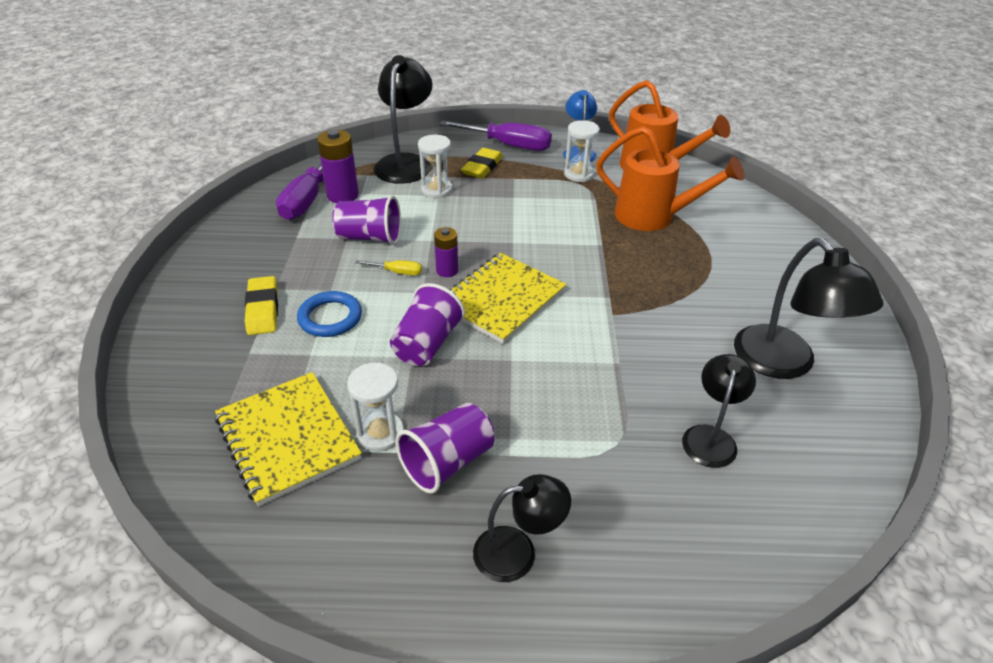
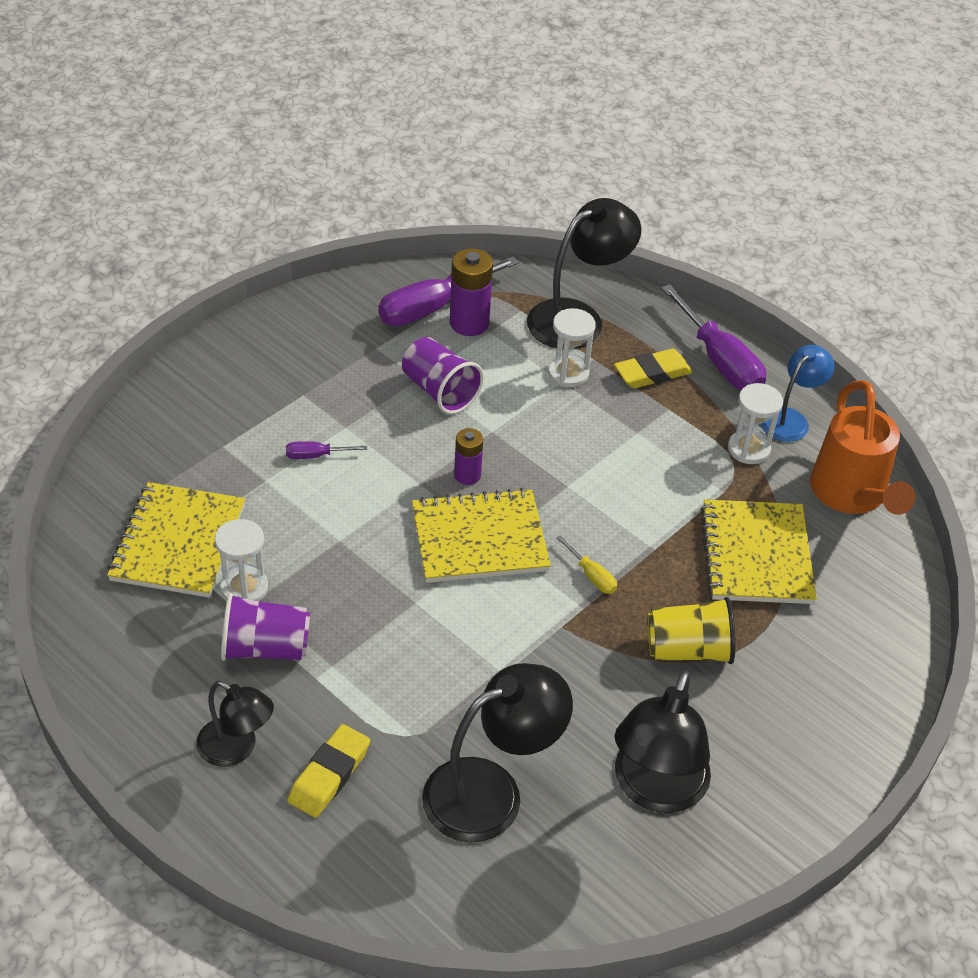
camera: 40 degrees right, 5 degrees up
(263, 309) = (273, 410): yellow eraser -> yellow eraser (329, 774)
(330, 317) = (316, 455): blue ring -> purple screwdriver
(397, 272) = (421, 447): yellow screwdriver -> yellow screwdriver (591, 575)
(427, 344) = (364, 537): purple cup -> none
(653, 217) = (756, 555): orange watering can -> yellow notebook
(690, 281) = (688, 650): none -> yellow cup
(710, 437) = (491, 791): black lamp -> black lamp, size x1.64

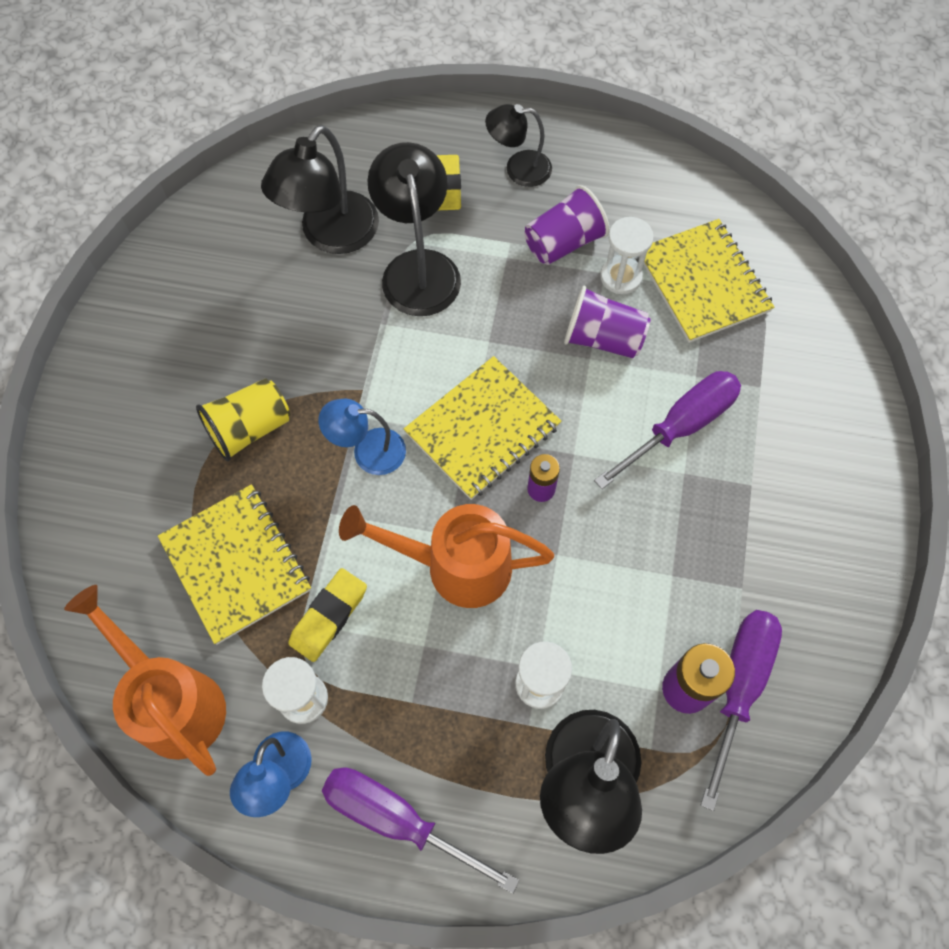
camera: 150 degrees right, 20 degrees up
(316, 455) = (680, 427): purple screwdriver -> purple screwdriver, size x2.18
(439, 391) = (640, 572): purple cup -> purple cup (603, 338)
(576, 464) = (456, 566): none -> orange watering can
(591, 575) = (368, 451): yellow screwdriver -> blue lamp
(652, 373) = (456, 745): yellow eraser -> yellow eraser (328, 616)
(655, 790) = (216, 300): black lamp -> black lamp (418, 268)

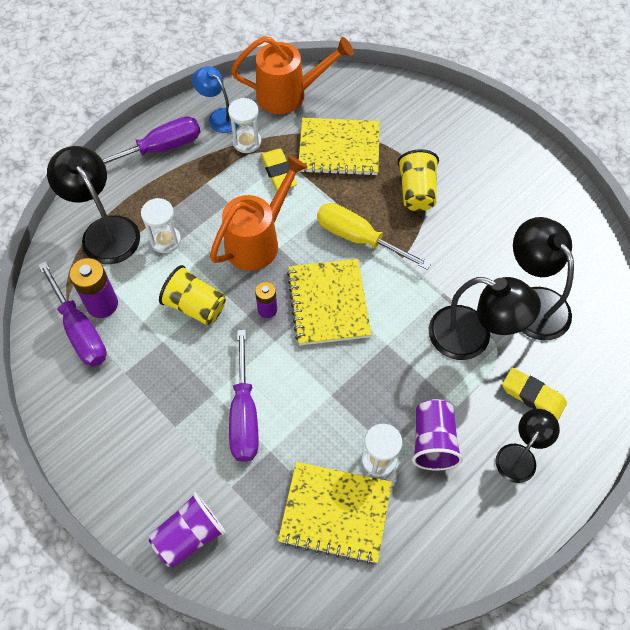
camera: 125 degrees right, 5 degrees down
(368, 451) = (359, 238): blue lamp -> yellow screwdriver
(599, 573) = (195, 306): none -> yellow cup
(603, 338) = (340, 413): purple cup -> purple cup (189, 536)

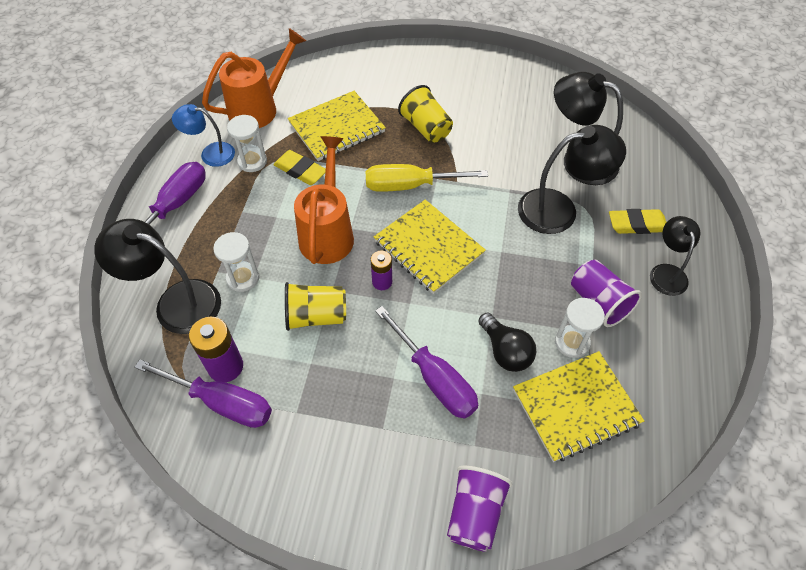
camera: 35 degrees left, 5 degrees down
(317, 430) = (505, 351): none -> black light bulb

